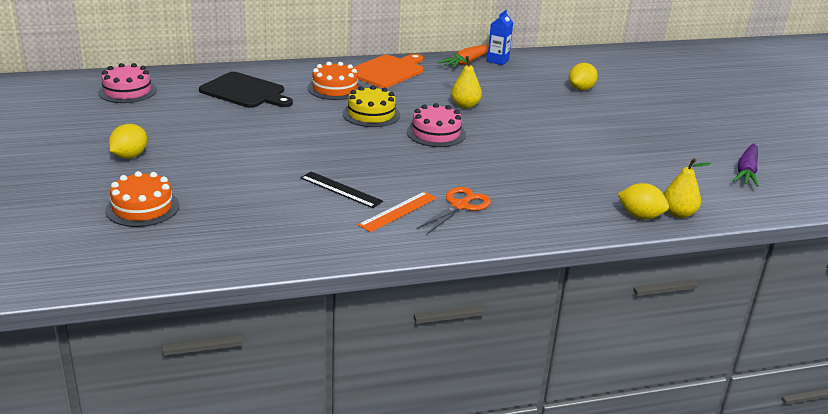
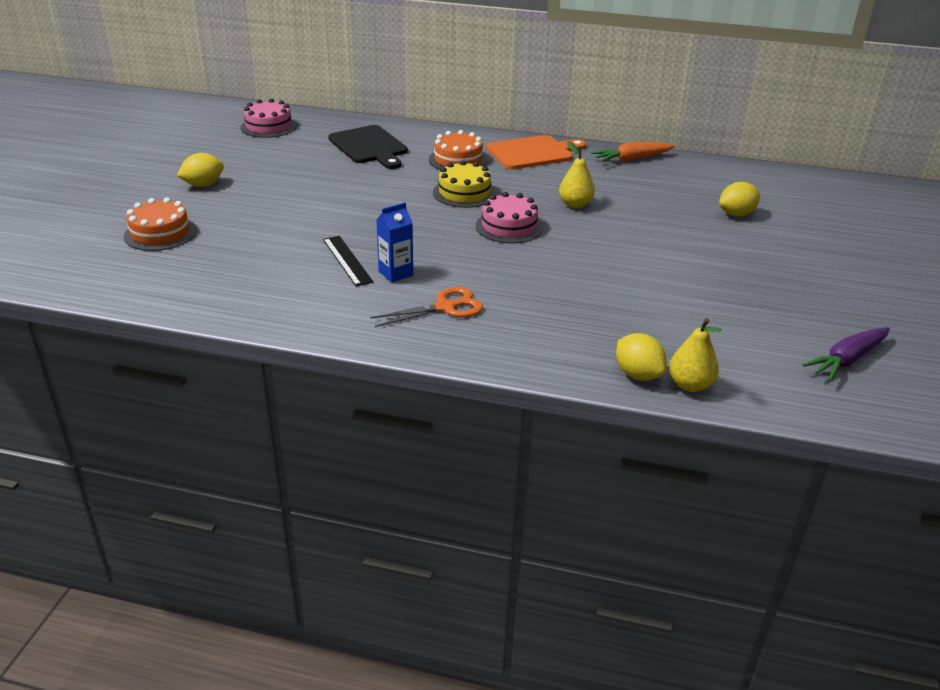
camera: 30 degrees right, 5 degrees up
(398, 211) = (376, 296): orange ruler -> none
(498, 61) = (670, 164): blue carton -> blue carton (395, 273)

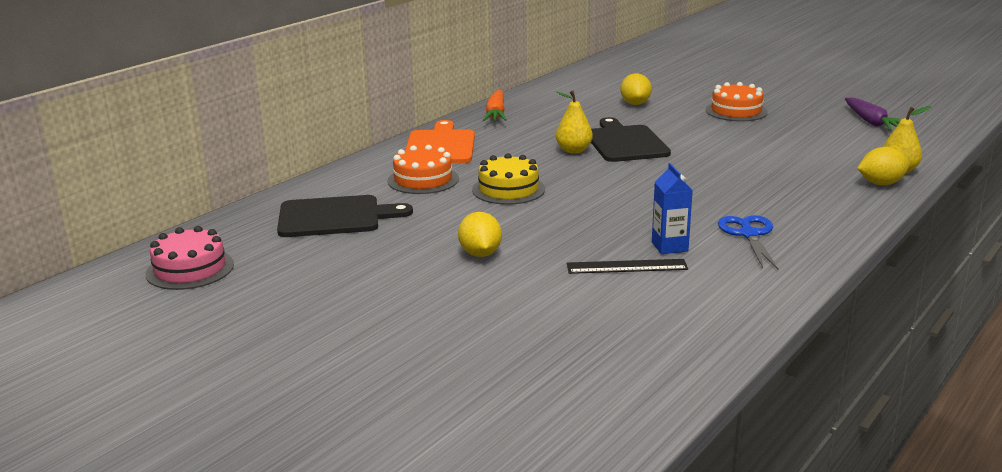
camera: 65 degrees left, 10 degrees down
(160, 233) = (475, 377): orange cake -> orange cake (736, 111)
(203, 185) = (343, 333): yellow lemon -> yellow lemon (480, 254)
(445, 307) = (749, 234): orange scissors -> blue scissors
(509, 226) = (600, 183): pink cake -> none
(618, 224) = (625, 143): none -> black cutting board

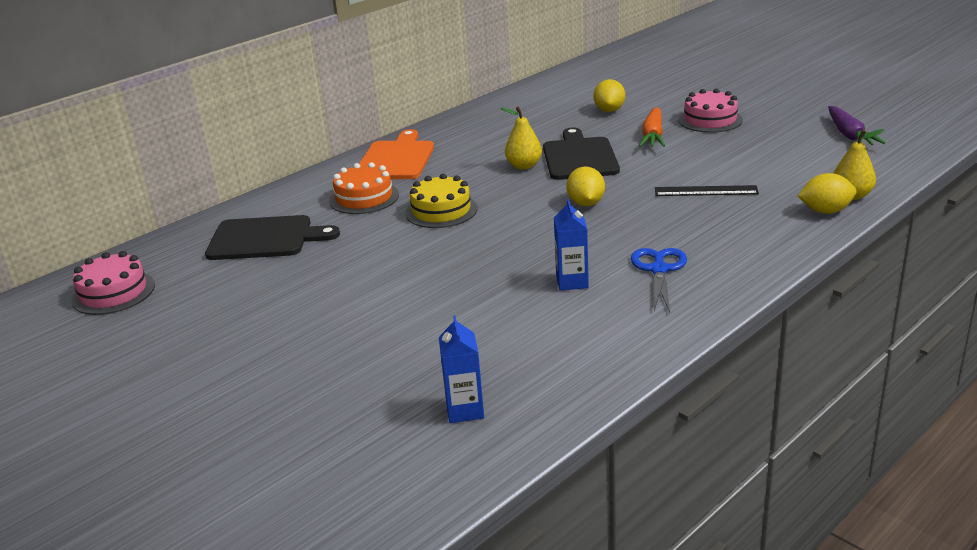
camera: 10 degrees right, 5 degrees up
(480, 254) = (384, 284): yellow lemon -> yellow lemon (586, 203)
(496, 114) = (465, 122): orange carrot -> orange carrot (653, 136)
(616, 359) = (465, 410): none -> blue carton
(626, 266) = (519, 304): black ruler -> black ruler (706, 191)
(736, 111) = (710, 120): orange cake -> pink cake

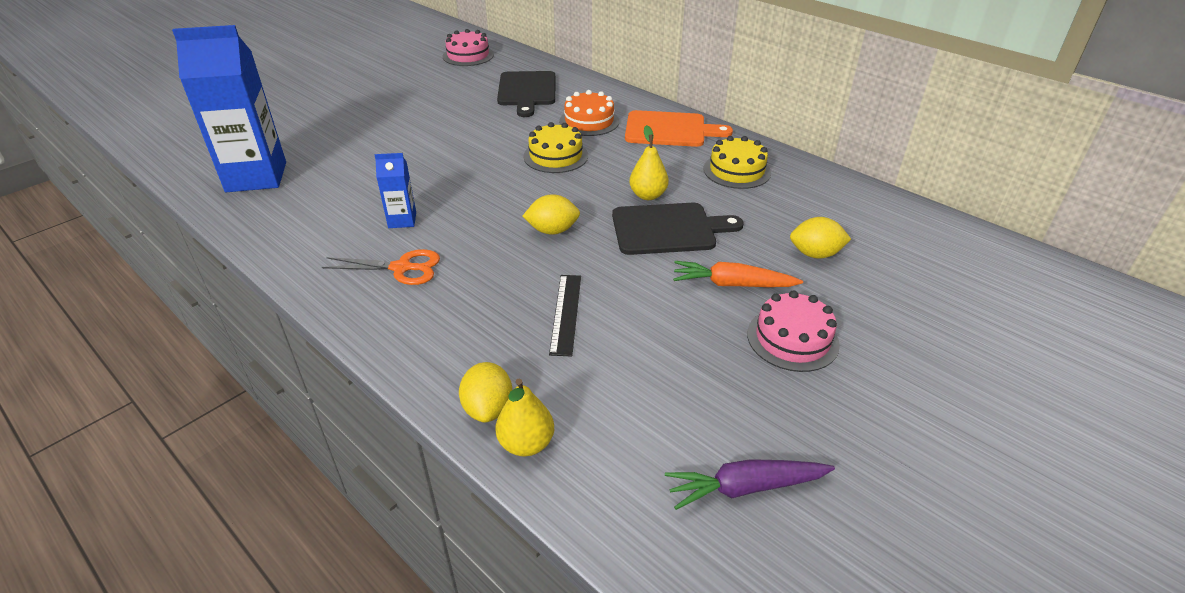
camera: 85 degrees right, 10 degrees up
(465, 410) = (256, 177): blue carton -> blue carton, size x2.17
(482, 132) = (737, 170): none -> yellow cake
(659, 270) = (401, 268): blue scissors -> orange scissors

